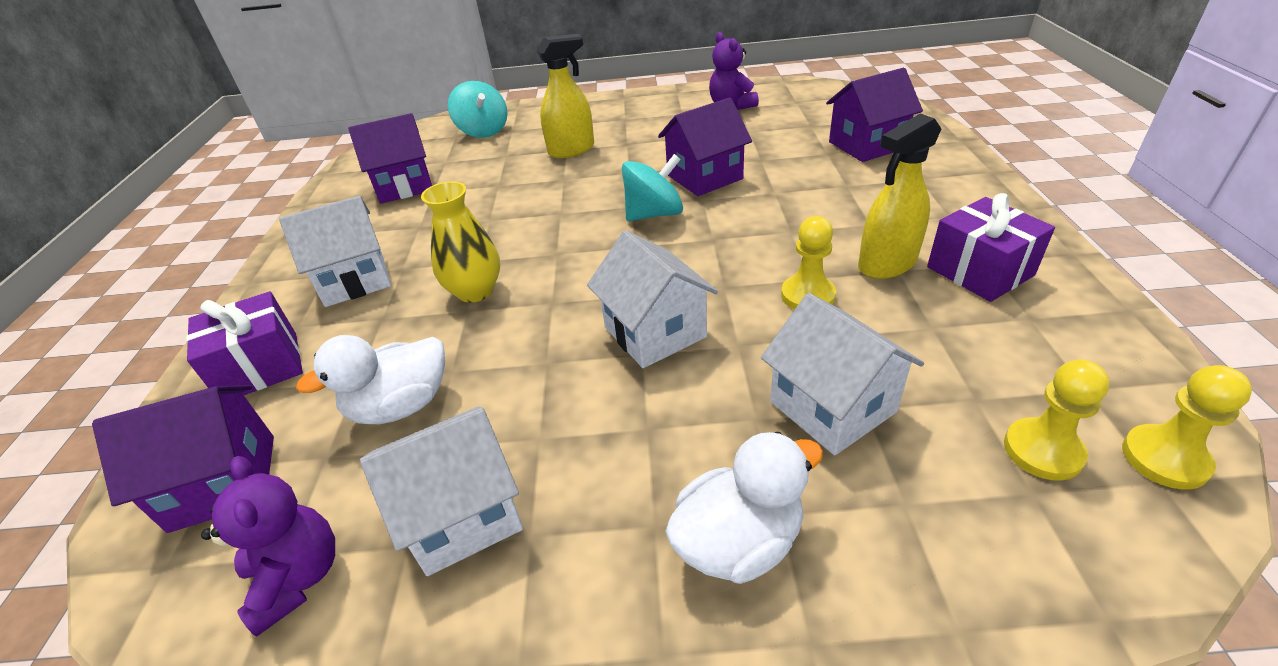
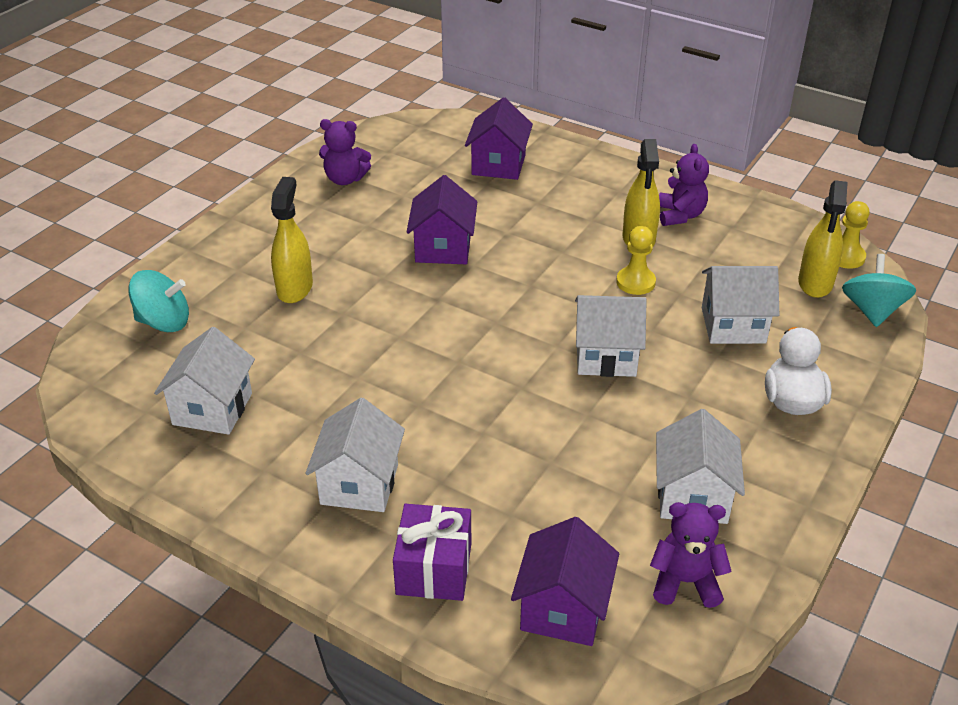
camera: 60 degrees left, 0 degrees up
(401, 406) = (565, 498): white duck -> none
(404, 186) = (212, 409): purple house -> white house
(475, 291) = (462, 420): yellow vase -> none
(654, 214) = (464, 294): turquoise spinning top -> turquoise spinning top (872, 311)
(980, 271) = (680, 215): purple gift -> purple teddy bear
(1042, 451) = (815, 283): yellow pawn -> yellow spray bottle

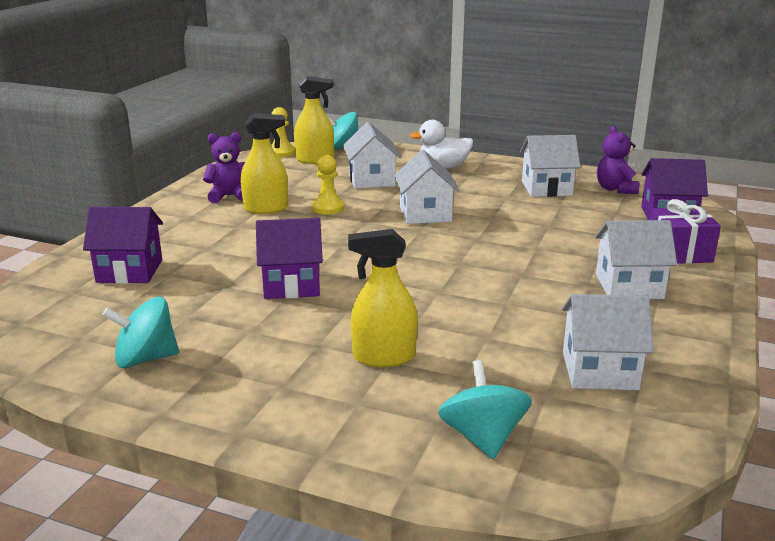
camera: 100 degrees left, 15 degrees down
(345, 179) = (145, 359): purple teddy bear -> turquoise spinning top

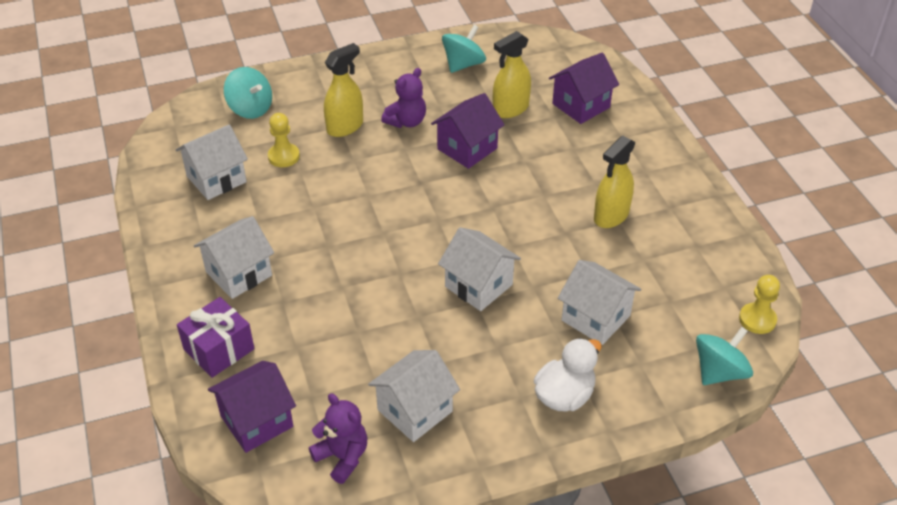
camera: 140 degrees right, 20 degrees up
(229, 196) = (667, 215): purple teddy bear -> purple teddy bear (406, 121)
(315, 160) = (702, 325): yellow spray bottle -> yellow spray bottle (510, 109)
(328, 208) = (566, 246): yellow pawn -> yellow pawn (283, 156)

